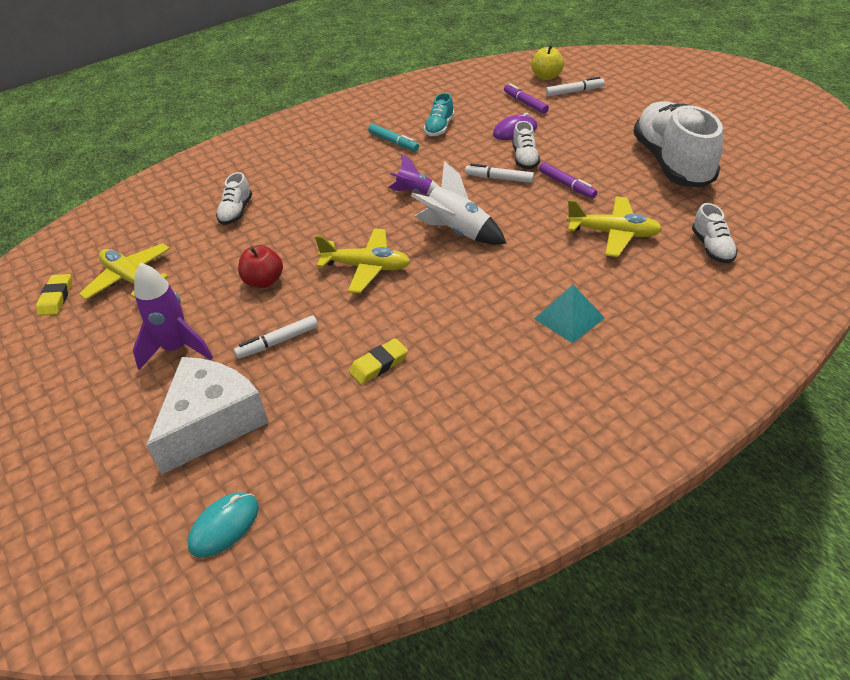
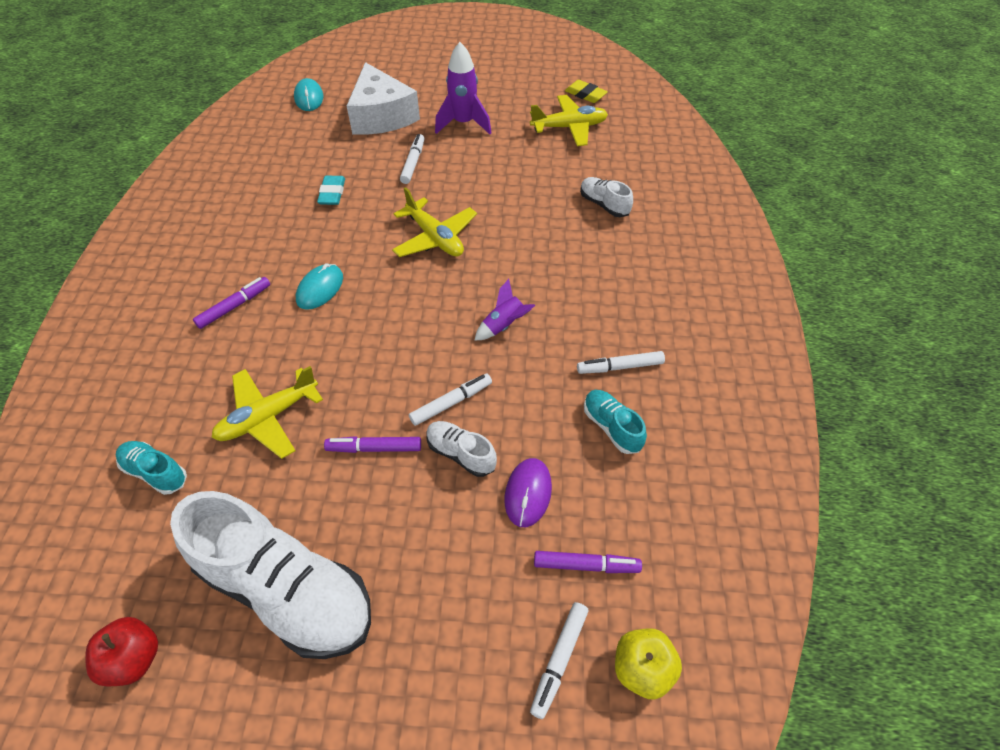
camera: 125 degrees right, 10 degrees up
(264, 281) = (486, 182): red apple -> red apple (134, 658)
(366, 267) = (435, 238): yellow plane -> yellow plane turned 90 degrees counterclockwise
(379, 364) = (332, 193): yellow eraser -> turquoise eraser
(393, 142) = (619, 367): turquoise marker -> white marker
(457, 232) = (409, 315): white rocket -> none
(492, 288) = (320, 289): none -> turquoise mouse
(569, 318) = (234, 306): turquoise pyramid -> purple marker
(712, 247) = (155, 472): white shoe -> turquoise shoe

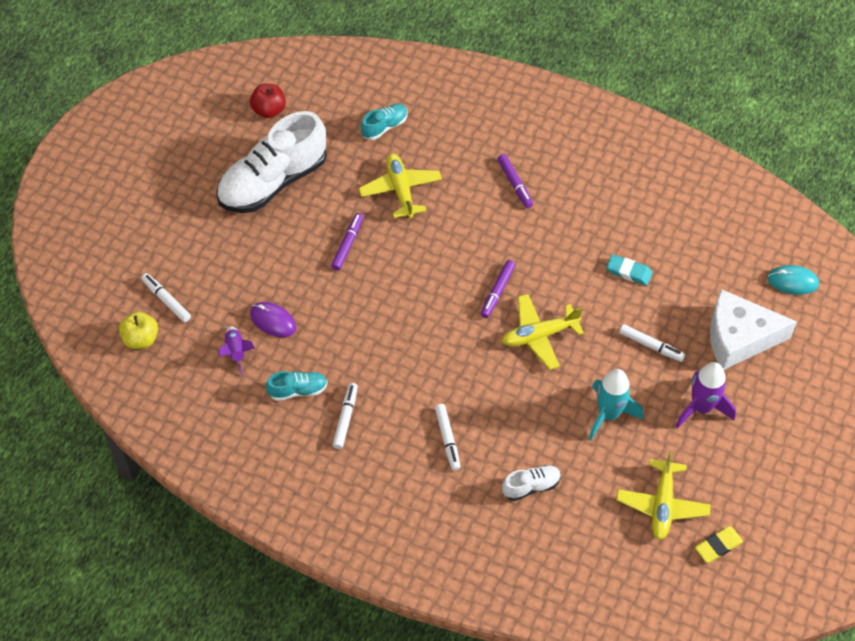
camera: 110 degrees right, 5 degrees up
(320, 289) = (511, 241): turquoise mouse -> none
(451, 403) = (363, 298): white marker -> white marker (447, 439)
(461, 454) = (320, 292): white shoe -> none
(500, 173) = (608, 414): none -> turquoise rocket
(504, 325) = (420, 354): purple rocket -> purple rocket (236, 352)
(586, 565) = (211, 335): purple marker -> purple marker (497, 291)

